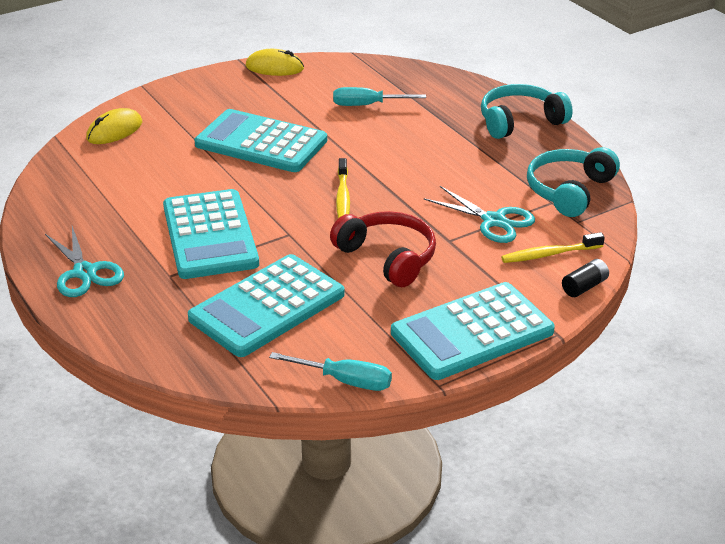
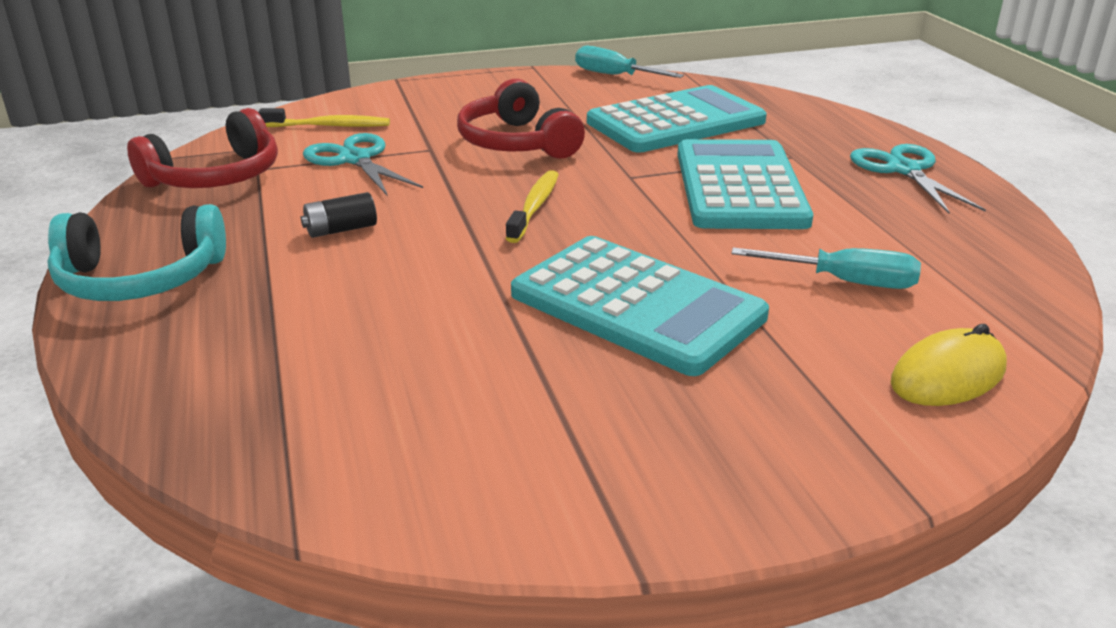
camera: 165 degrees left, 5 degrees down
(274, 67) = (544, 516): yellow mouse -> none
(367, 105) = (384, 356): turquoise screwdriver -> turquoise screwdriver (844, 282)
(472, 332) = (475, 88): turquoise calculator -> none
(569, 191) = (216, 176): turquoise headphones -> red headphones
(584, 286) = (328, 102): black battery -> black battery (341, 230)

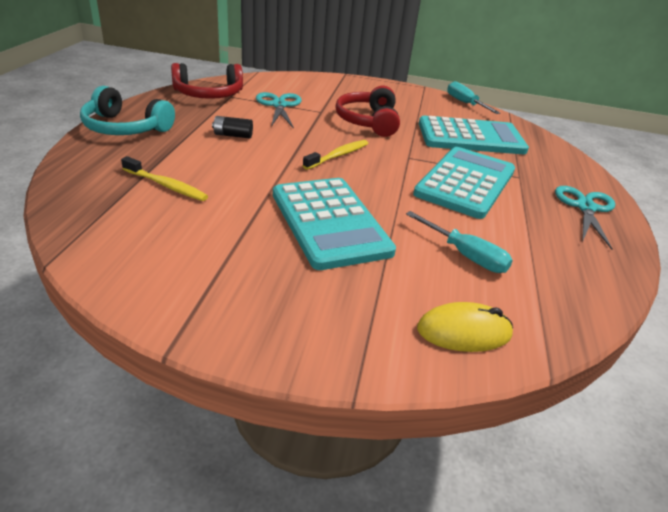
camera: 25 degrees right, 5 degrees up
(329, 126) = (286, 86): yellow toothbrush -> yellow toothbrush (166, 185)

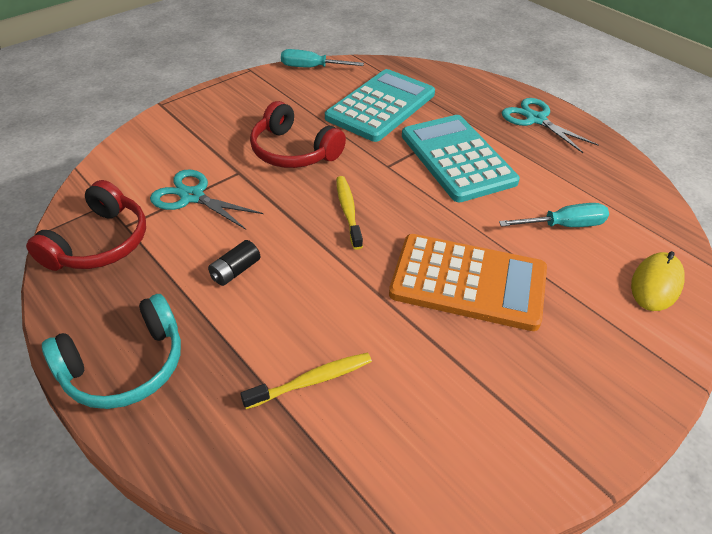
camera: 50 degrees left, 10 degrees up
(329, 222) = (468, 282): turquoise calculator -> orange calculator

